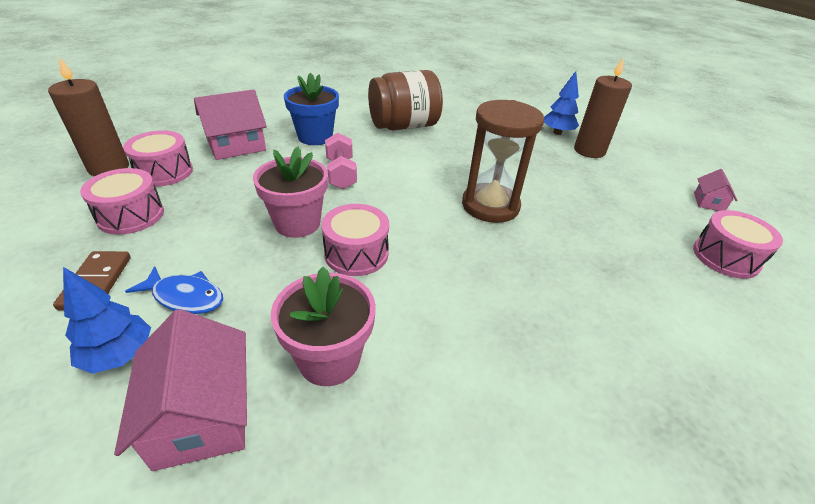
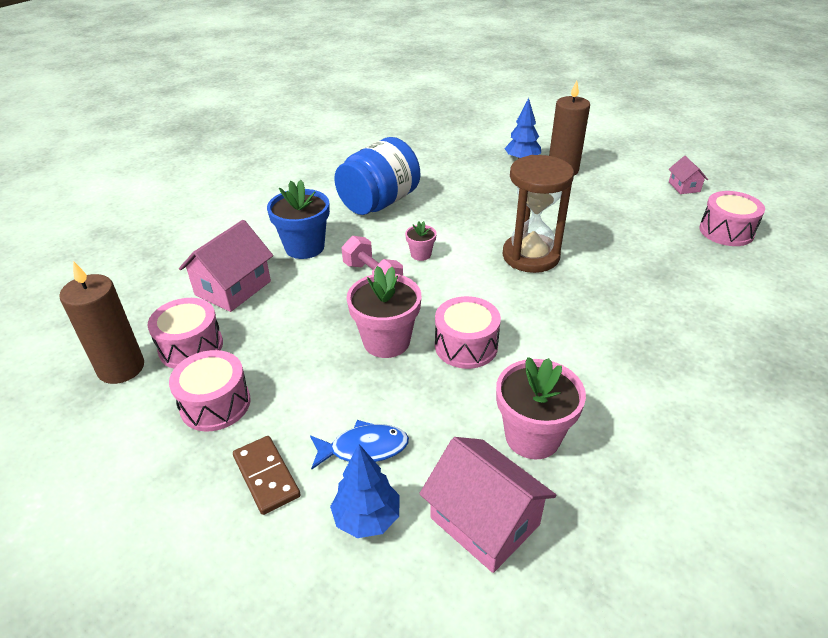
camera: 25 degrees left, 0 degrees up
(396, 171) = (421, 254): none -> pink flower pot
(403, 126) = (379, 202): brown jar -> blue jar

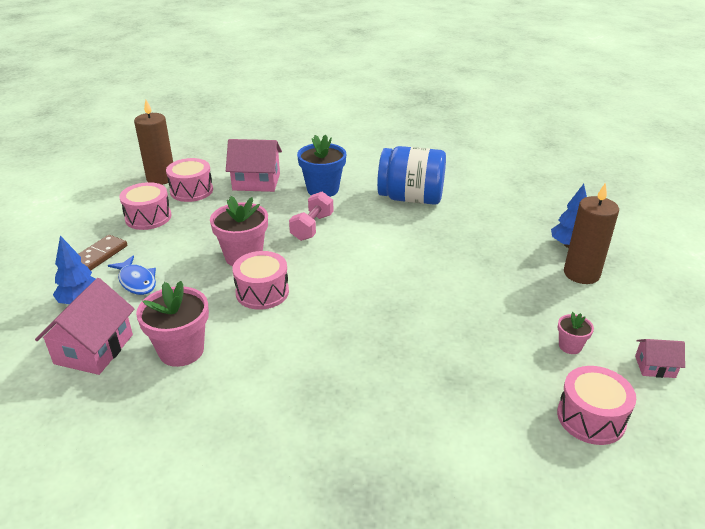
camera: 60 degrees right, 5 degrees down
(421, 254) = (358, 238): pink flower pot -> pink flower pot (570, 346)
(530, 256) = (408, 292): brown hourglass -> none
(684, 187) = (655, 367): pink house -> pink house turned 45 degrees clockwise

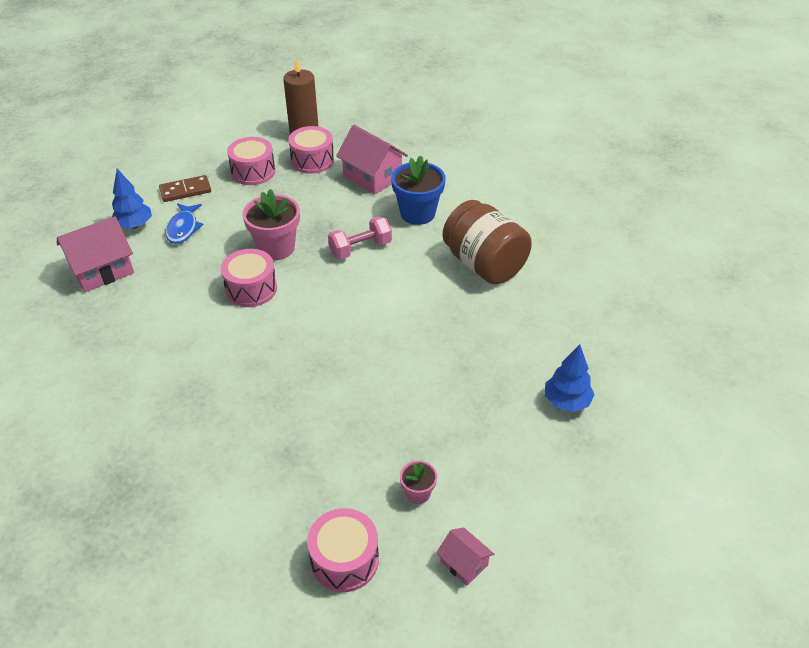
camera: 40 degrees right, 10 degrees up
(181, 350) = (147, 305): pink flower pot -> none
(411, 198) = (484, 264): blue jar -> brown jar
(581, 274) = (533, 437): brown candle -> none

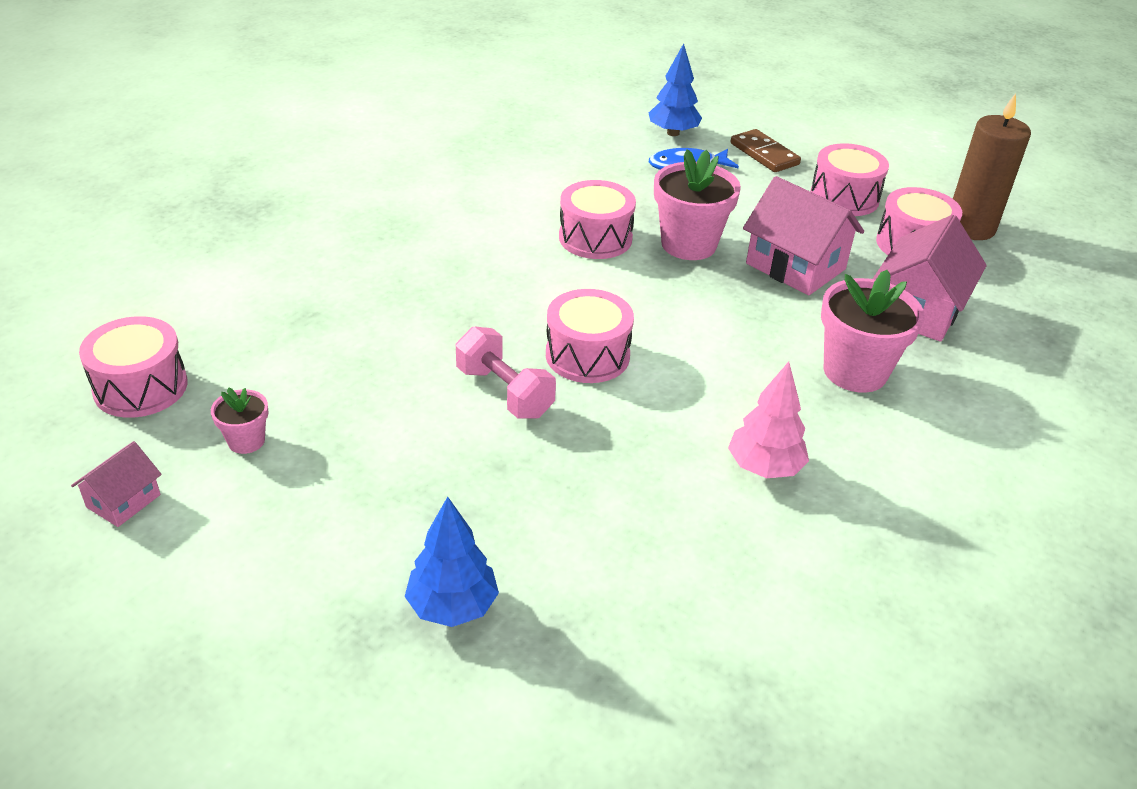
camera: 75 degrees right, 5 degrees down
(102, 270) = (582, 129): pink house -> pink house (795, 266)
(360, 248) = (729, 321): pink dumbbell -> pink dumbbell (504, 392)
(375, 314) = (587, 355): none -> pink drum
(417, 213) = (855, 371): blue flower pot -> pink flower pot
(484, 264) = (764, 467): brown jar -> pink tree

